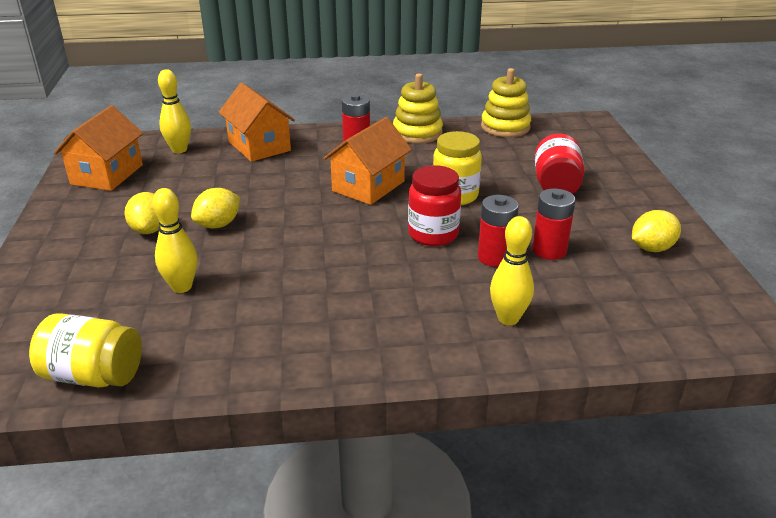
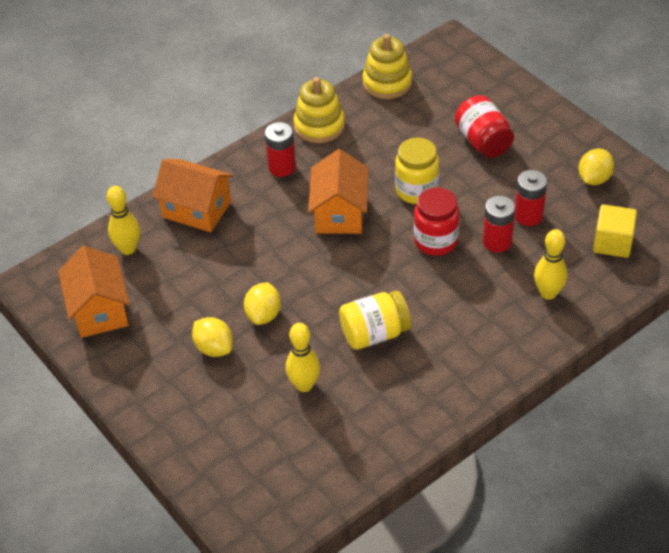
camera: 30 degrees left, 15 degrees up
(94, 375) = (329, 482): yellow jar -> yellow jar (374, 334)
(627, 306) = (612, 243): none -> yellow cube

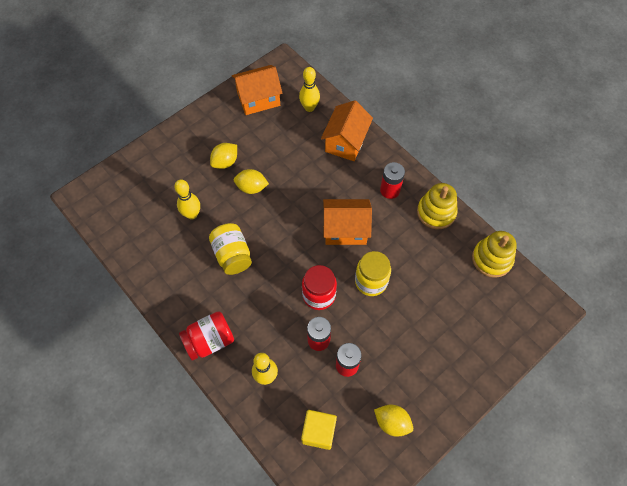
camera: 85 degrees right, 15 degrees up
(483, 141) = (430, 332): red jar -> red jar (209, 341)

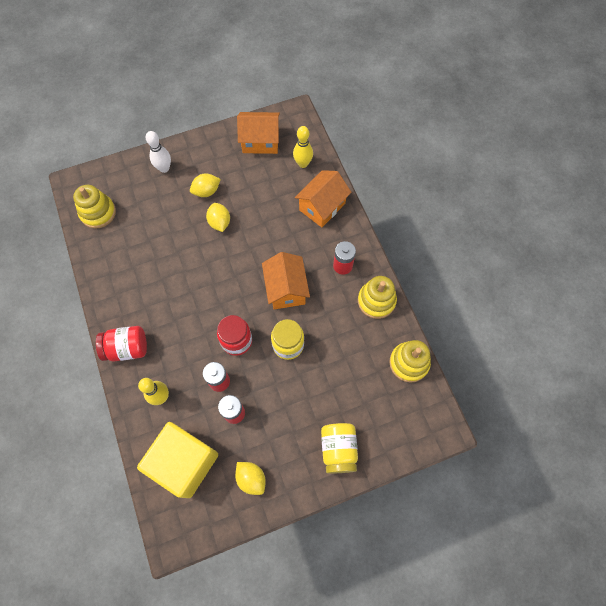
camera: 20 degrees right, 5 degrees up
(120, 217) = (98, 213): none -> yellow stacking toy
(172, 153) = (164, 168): none -> white bowling pin
(192, 214) = (158, 230): yellow bowling pin -> none
(232, 255) = (177, 279): yellow jar -> yellow jar (338, 449)
(251, 187) = (219, 222): yellow lemon -> yellow lemon turned 45 degrees clockwise
(318, 432) = (185, 462): yellow cube -> yellow cube, size x1.86
(345, 229) = (286, 289): orange house -> orange house turned 60 degrees clockwise

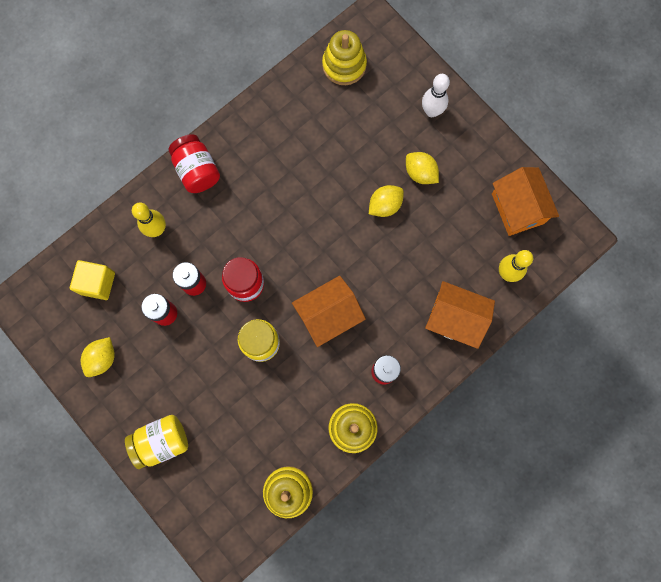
camera: 70 degrees right, 10 degrees up
(185, 462) = (97, 283): yellow cube -> yellow cube, size x0.54

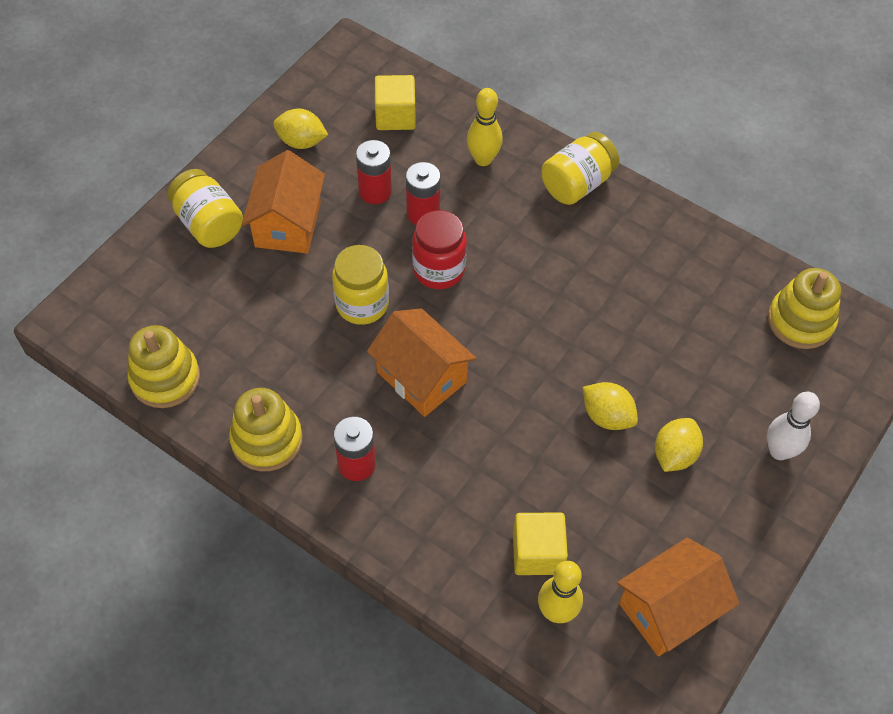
camera: 75 degrees right, 20 degrees down
(197, 170) = (577, 184): red jar -> yellow jar
(454, 319) = (461, 547): orange house -> orange house (288, 224)
(467, 274) = (537, 553): none -> yellow cube

